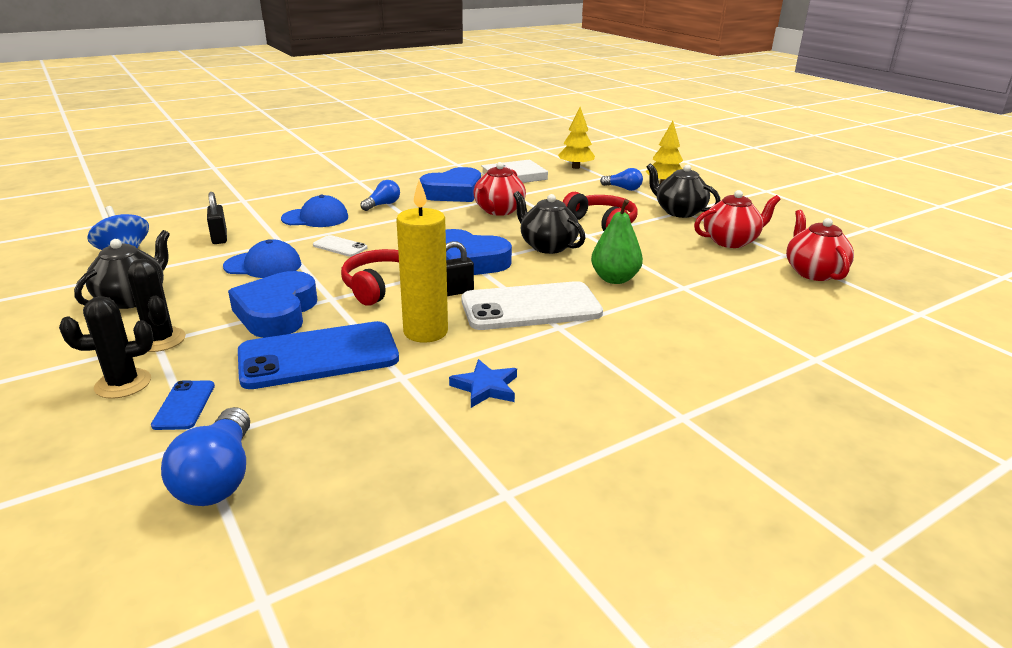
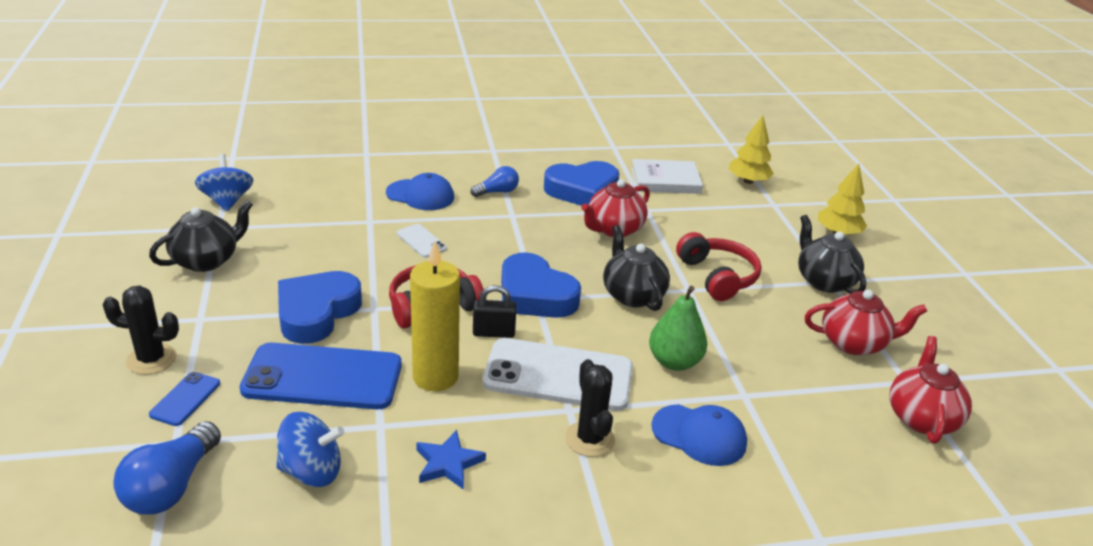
camera: 20 degrees right, 5 degrees up
(160, 340) = (204, 317): black cactus -> black cactus (590, 439)
(219, 238) = (318, 201): black padlock -> none
(263, 265) = (337, 248): blue cap -> blue cap (699, 435)
(360, 426) = (311, 471): none -> blue spinning top
(623, 188) = (782, 228): blue light bulb -> none

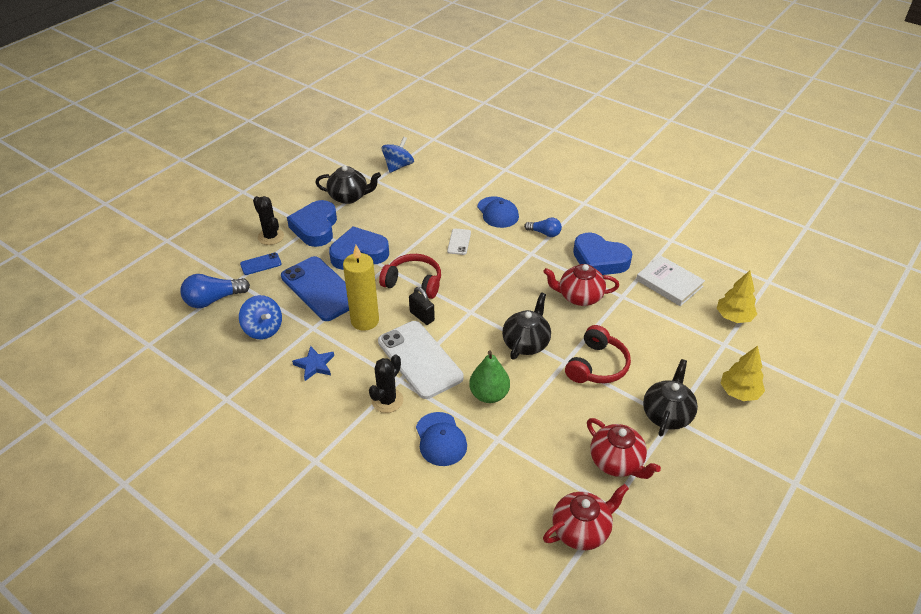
camera: 50 degrees right, 10 degrees up
(535, 295) = (472, 309): blue heart -> blue heart (315, 228)

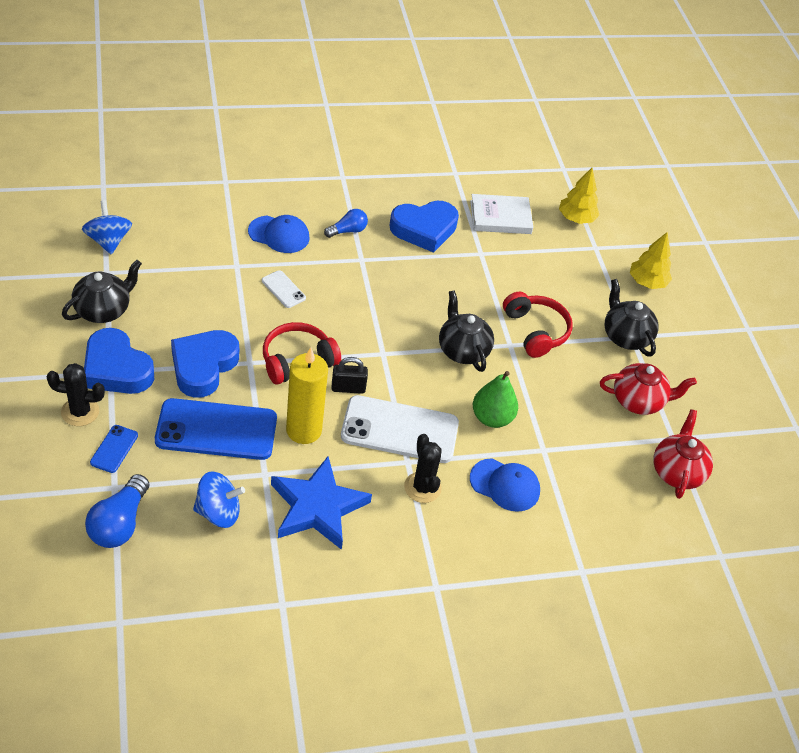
camera: 55 degrees left, 5 degrees up
(315, 365) = (317, 507): blue star -> blue star, size x1.95
(579, 297) = (450, 276): red teapot -> none

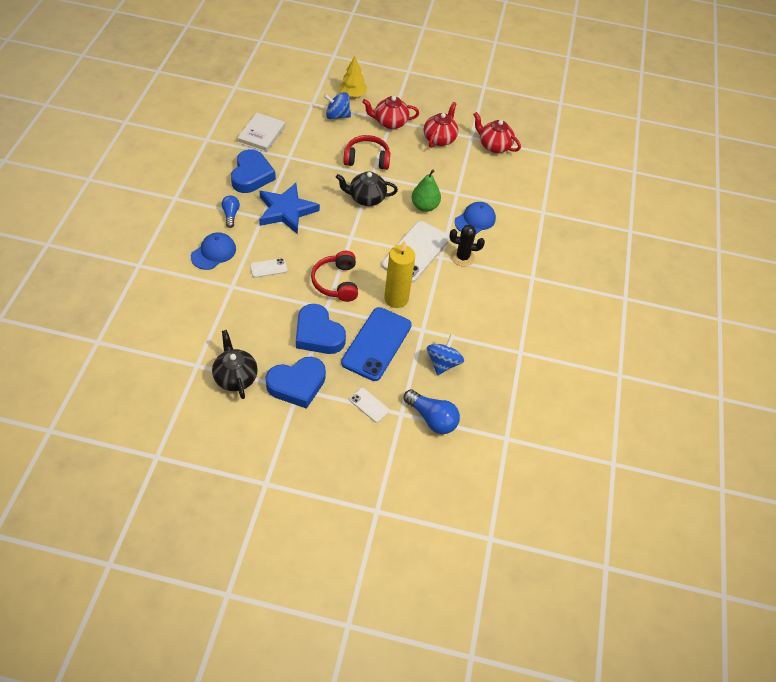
camera: 65 degrees left, 5 degrees up
(80, 412) = (327, 416): black cactus -> none
(108, 241) = (163, 355): blue spinning top -> blue spinning top (337, 116)
(114, 449) = (369, 405): blue phone -> white phone
(317, 507) = (457, 312): blue star -> blue star (286, 211)
(348, 388) = (371, 264): black padlock -> none
(576, 218) = (282, 101): yellow tree -> none
(625, 336) = (390, 122): black teapot -> red teapot

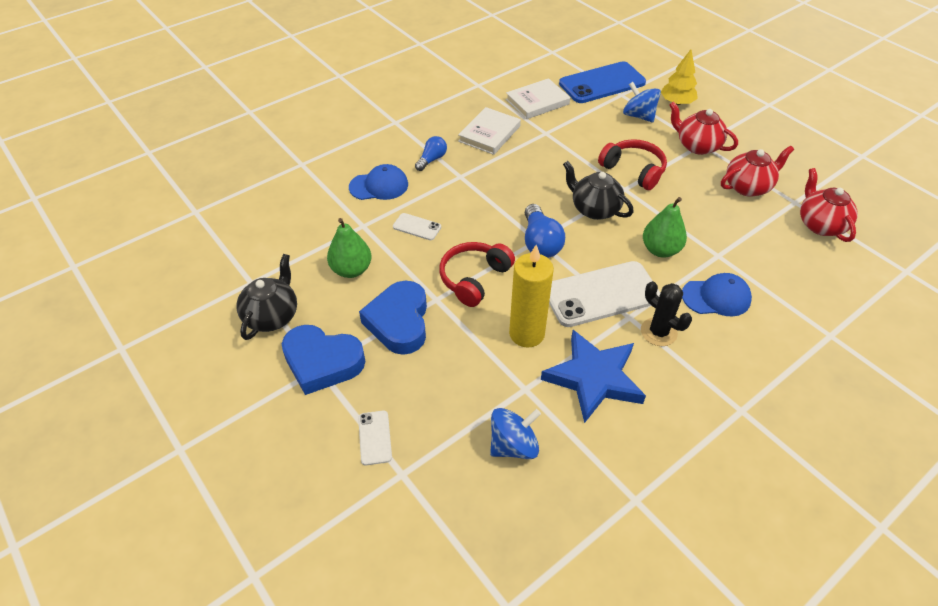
camera: 45 degrees right, 5 degrees down
(251, 175) = (489, 134): blue heart -> white book
(255, 319) = (351, 270): none -> green pear
(286, 211) = (491, 181): blue star -> blue star (593, 378)
(376, 344) = (453, 371): blue phone -> blue phone (602, 83)
(432, 418) = (433, 507): blue light bulb -> blue light bulb (540, 242)

